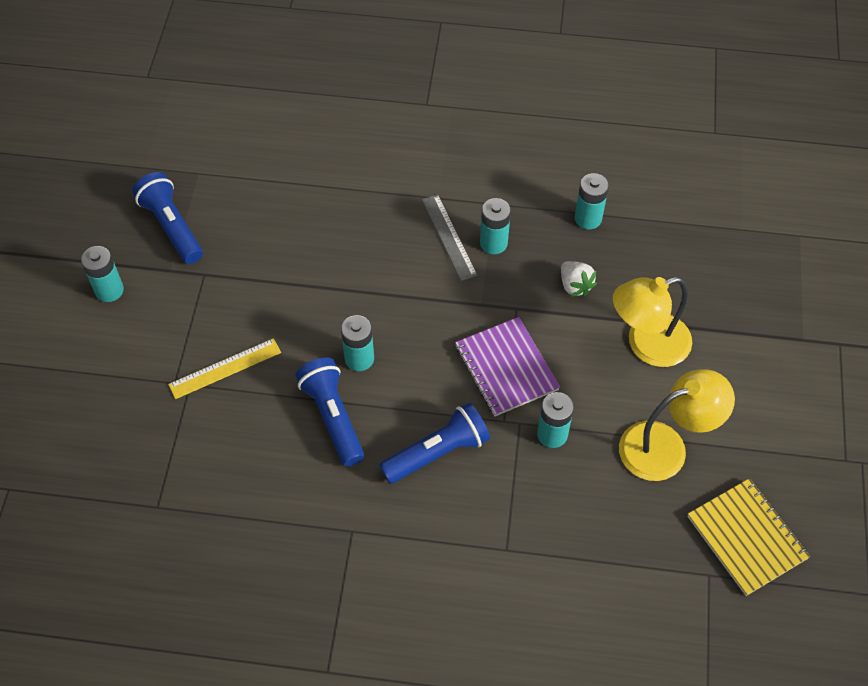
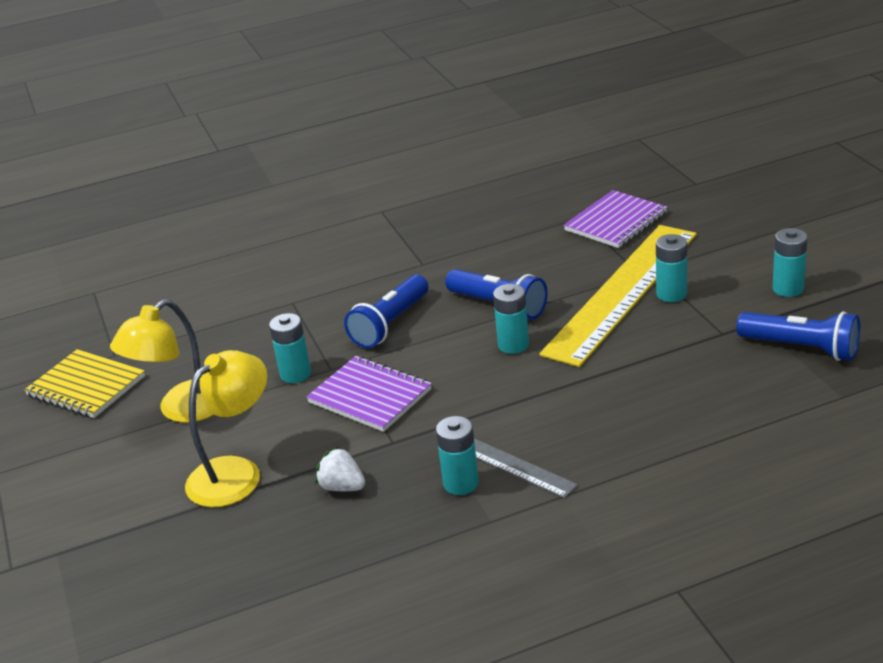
camera: 155 degrees right, 25 degrees down
(135, 475) = (616, 222): none -> purple notebook
(225, 368) = (622, 292): yellow ruler -> yellow ruler, size x2.26
(588, 218) = (367, 557): turquoise battery -> turquoise battery (671, 294)

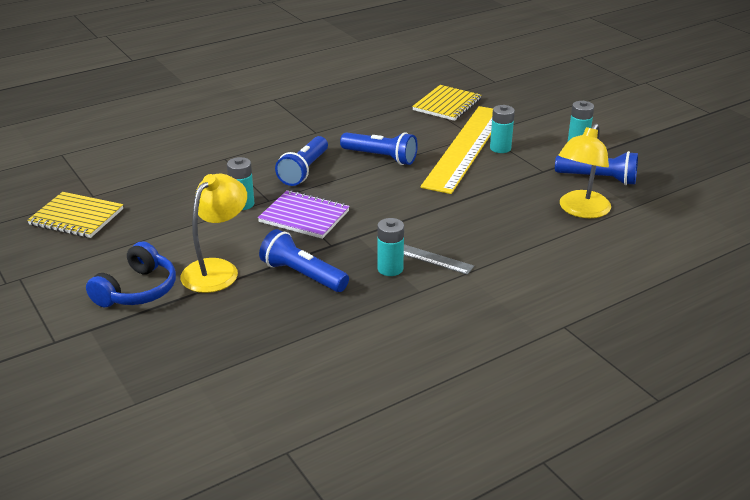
camera: 15 degrees left, 0 degrees up
(129, 499) = (137, 290): none -> blue headphones
(182, 410) = (161, 230): yellow lamp -> yellow lamp (580, 210)
(342, 487) = (302, 275): white strawberry -> blue flashlight
(513, 345) = (399, 181): turquoise battery -> none
(616, 222) = (447, 105): purple notebook -> yellow notebook

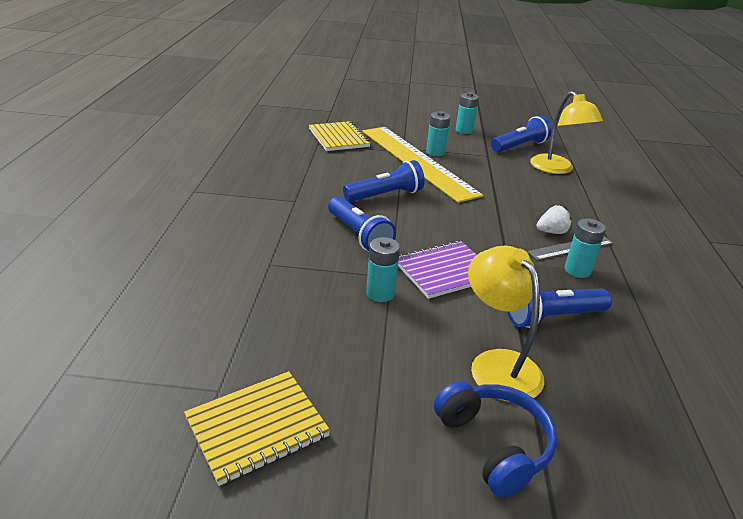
camera: 55 degrees left, 0 degrees up
(439, 241) = (551, 232): none -> white strawberry

